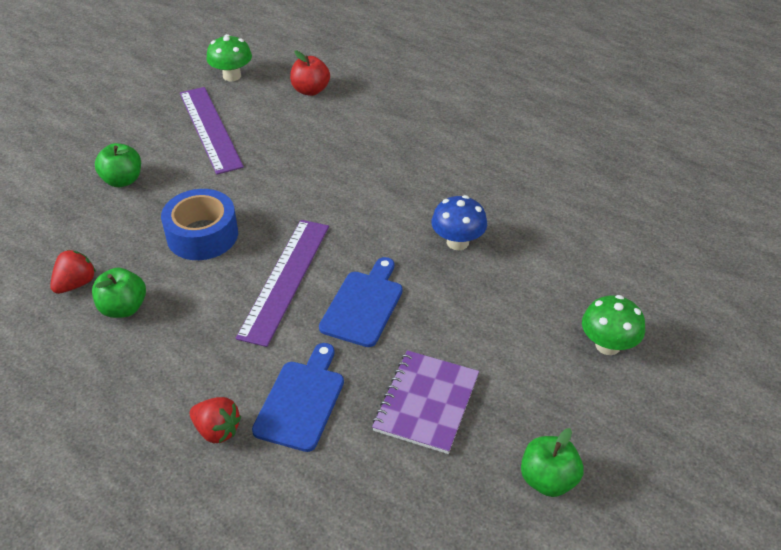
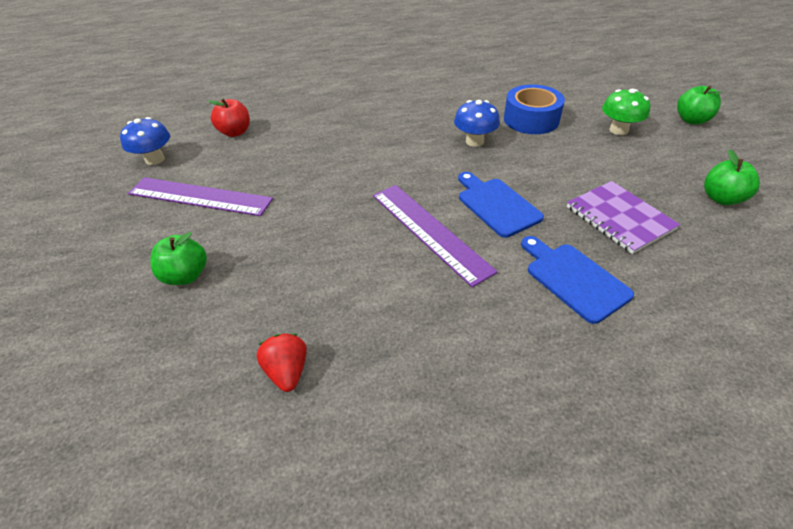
camera: 50 degrees left, 0 degrees up
(123, 308) = (360, 347): green apple -> green apple (691, 120)
(202, 235) = (324, 255): blue tape -> blue tape (531, 119)
(217, 430) = (572, 345): red strawberry -> none
(232, 76) = (155, 159): green mushroom -> blue mushroom

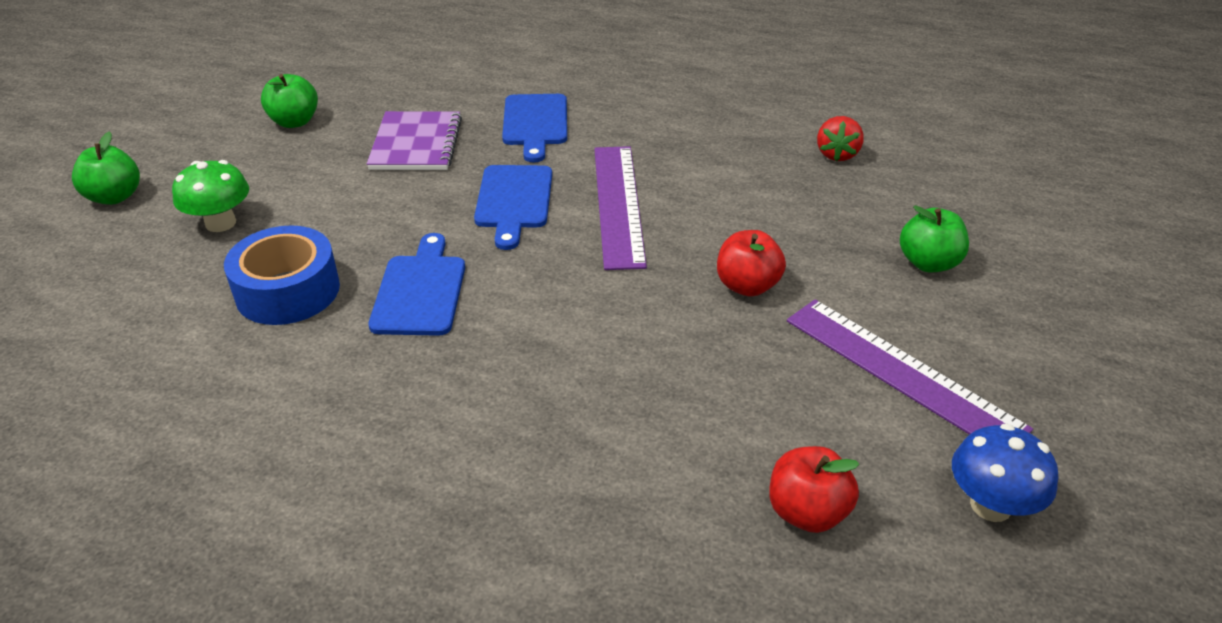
camera: 150 degrees left, 5 degrees down
(306, 210) = (747, 286): none -> red apple
(474, 141) = (420, 291): blue mushroom -> blue cutting board

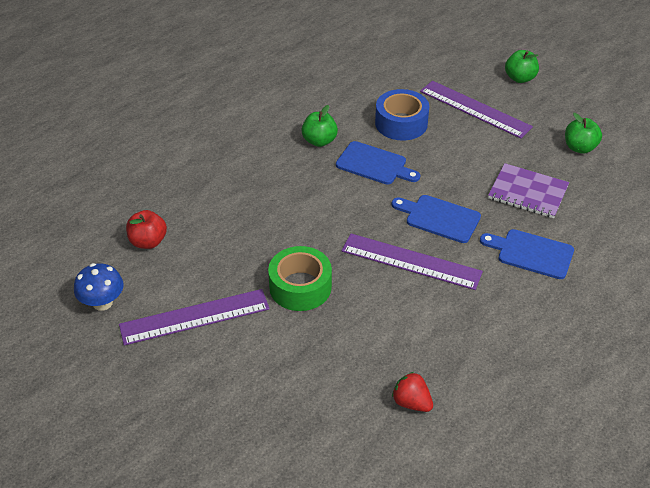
camera: 115 degrees right, 5 degrees up
(221, 223) = (475, 109): green mushroom -> purple ruler
(747, 286) = (300, 287): red apple -> green tape
(928, 263) = (266, 382): green apple -> green apple (319, 141)

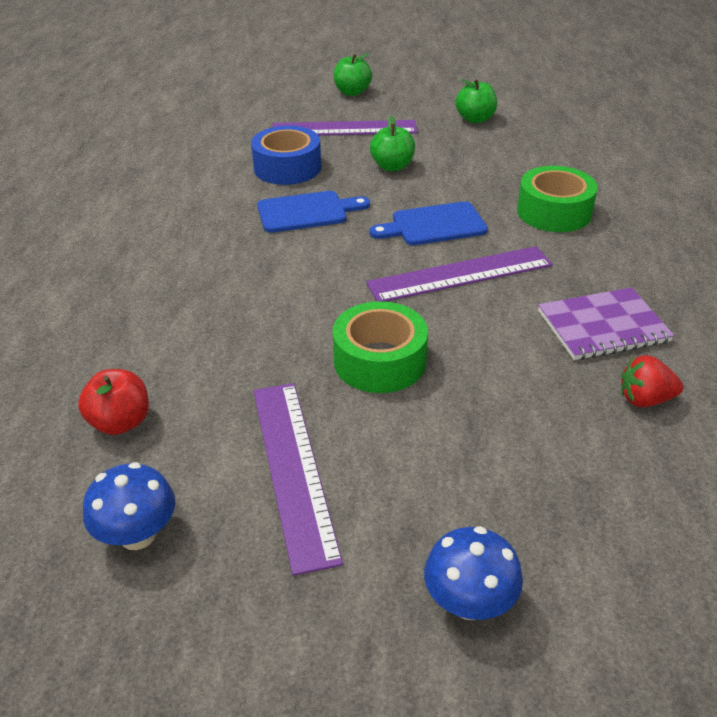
camera: 40 degrees left, 5 degrees down
(194, 317) = (293, 469): purple ruler -> purple ruler turned 45 degrees counterclockwise
(196, 430) = (469, 602): none -> blue mushroom
(319, 141) = (218, 218): green apple -> green apple (392, 167)
(528, 193) = (482, 169): purple notebook -> purple notebook (603, 326)
(531, 253) = (554, 212): blue cutting board -> green tape

